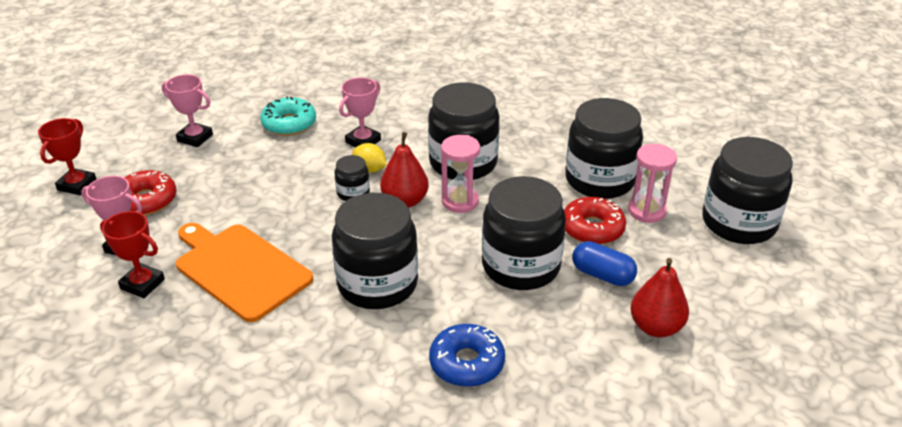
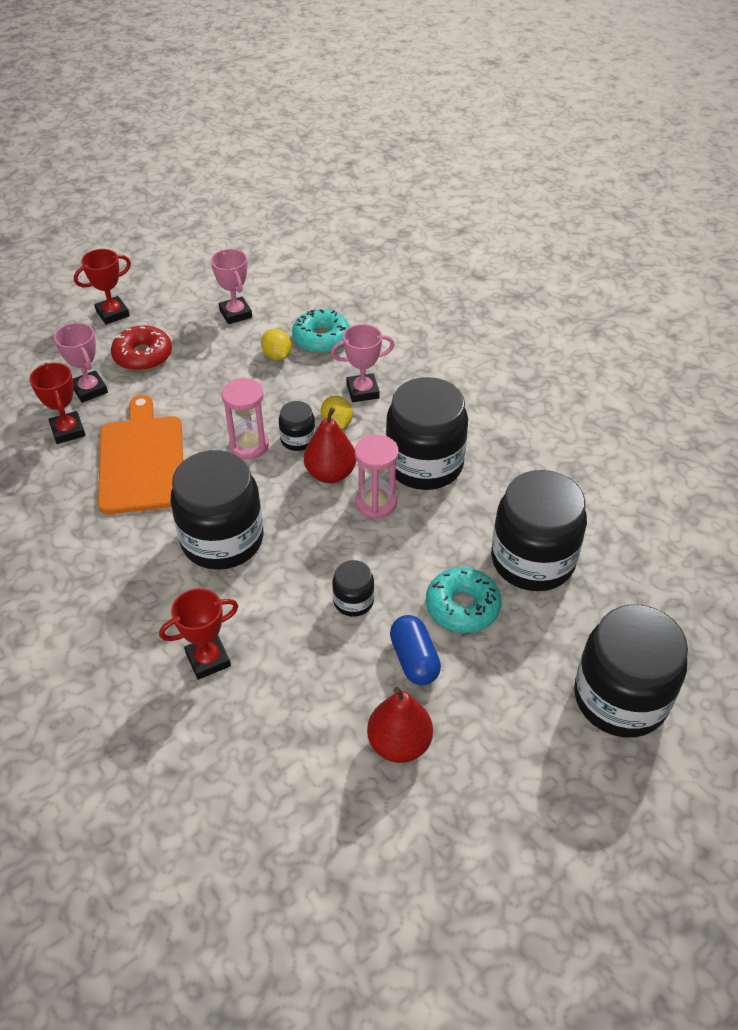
camera: 40 degrees right, 10 degrees up
(267, 149) = (277, 356): none -> yellow lemon
(467, 363) = (208, 659): blue donut -> red trophy
(521, 266) = (353, 601): black jar -> black jar, size x0.46
(592, 228) = (462, 607): red donut -> turquoise donut
(646, 211) = (538, 623): pink hourglass -> pink hourglass (249, 445)

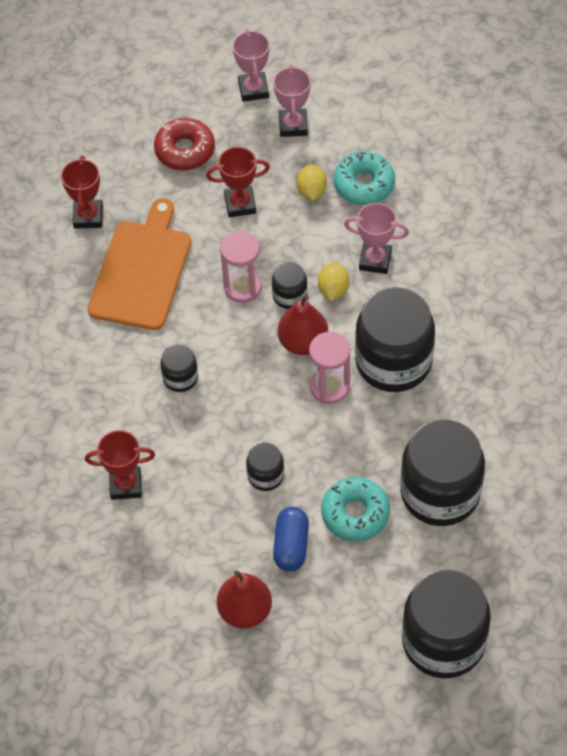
camera: 25 degrees right, 10 degrees up
(89, 390) = (122, 175): pink trophy -> pink trophy (253, 89)
(112, 313) = (174, 88): red trophy -> red trophy (240, 204)
(222, 540) = (180, 378): black jar -> black jar, size x0.46

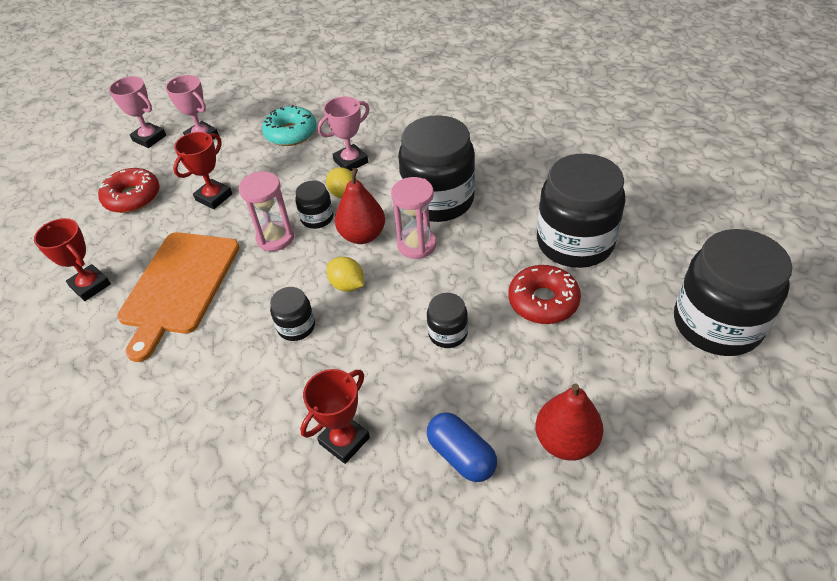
camera: 45 degrees left, 10 degrees down
(141, 271) = (179, 286): orange cutting board -> orange cutting board turned 135 degrees counterclockwise
(291, 546) = (531, 362): blue capsule -> blue capsule (461, 455)
(311, 191) = (259, 158): yellow lemon -> yellow lemon (347, 285)
(355, 514) = (543, 301): turquoise donut -> red donut

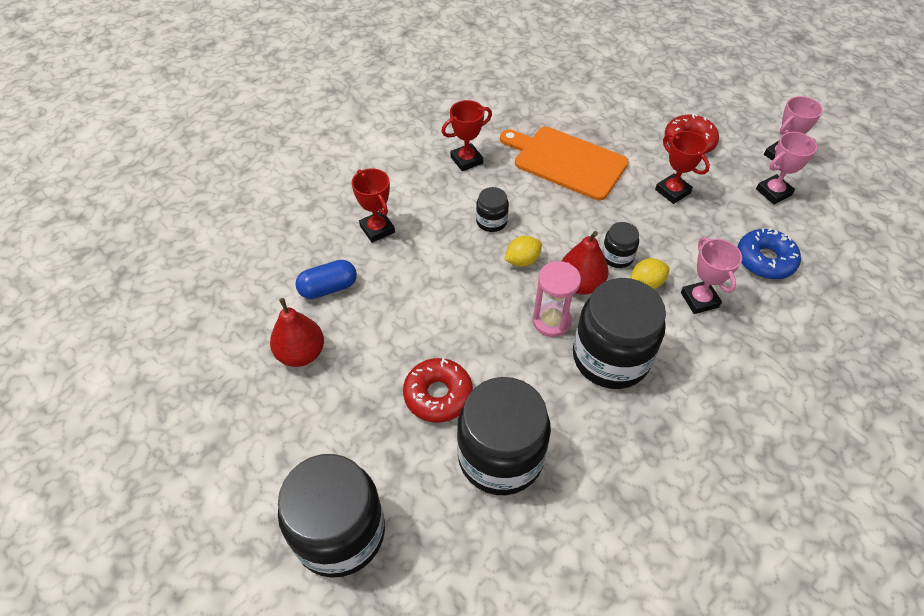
camera: 105 degrees right, 5 degrees up
(90, 285) = (587, 116): red trophy -> red trophy (466, 160)
(275, 238) = (600, 224): pink hourglass -> none
(291, 133) = (765, 260): turquoise donut -> blue donut
(447, 333) = (437, 313): black jar -> none

